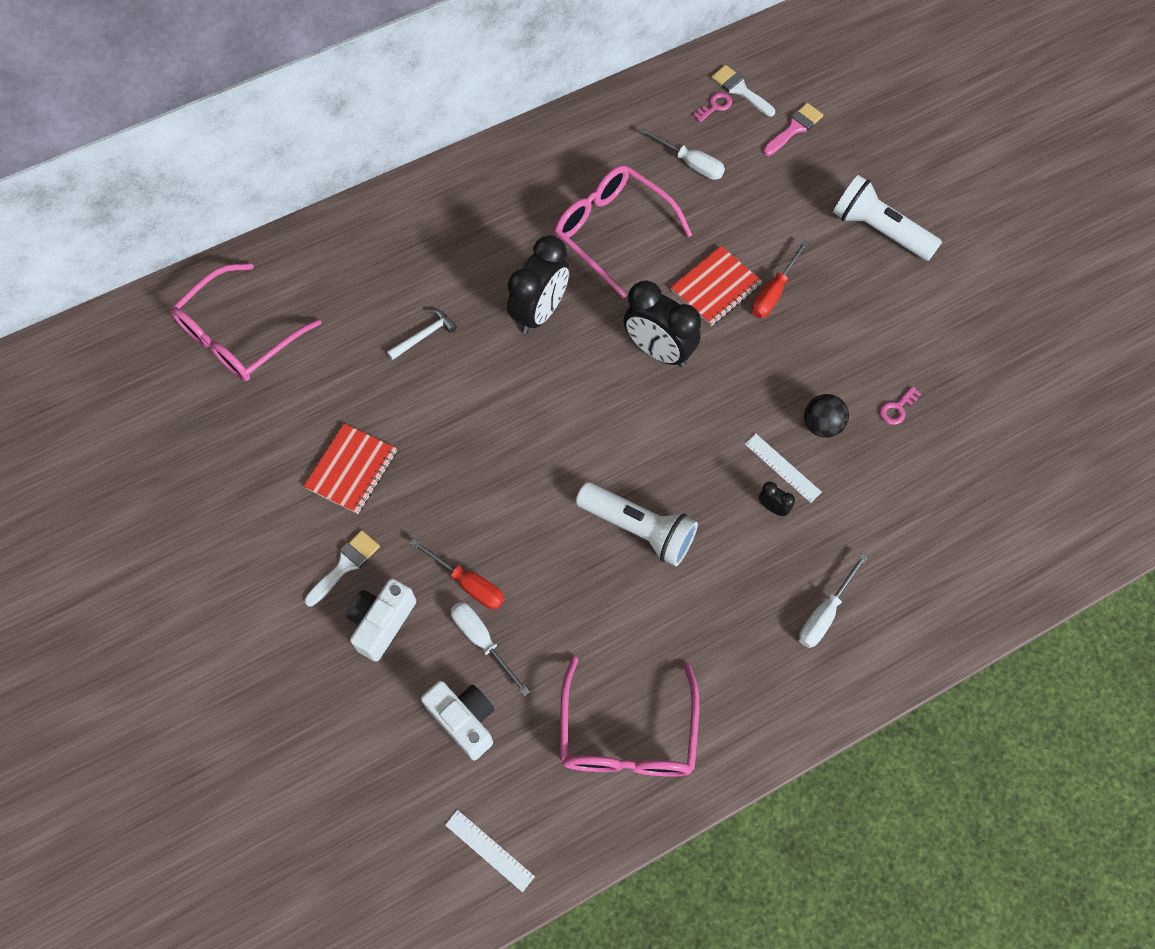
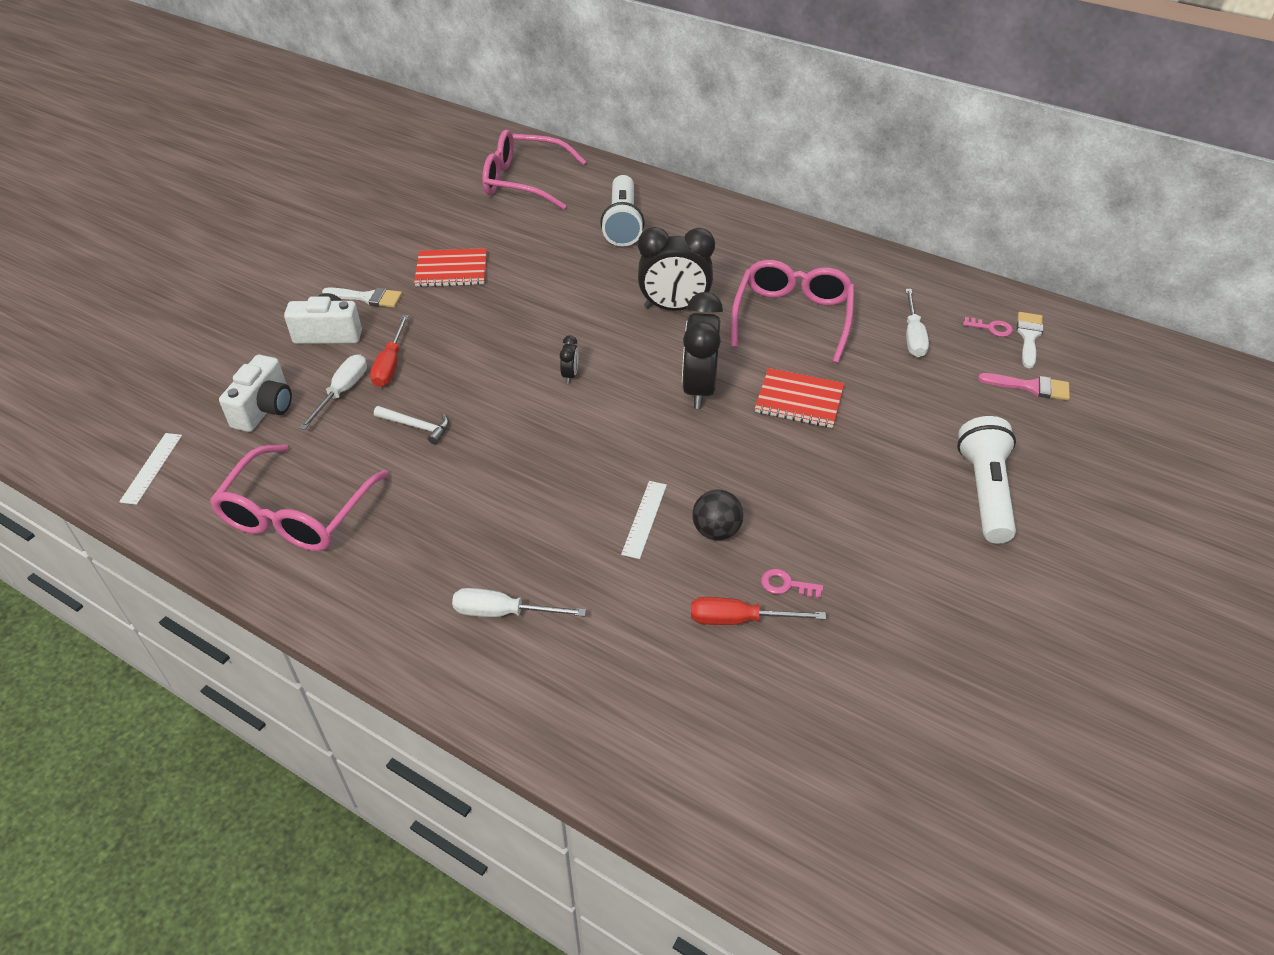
camera: 60 degrees right, 20 degrees down
(424, 335) = (597, 259): white hammer -> white hammer (416, 426)
(627, 735) = (297, 513): pink glasses -> pink glasses turned 45 degrees counterclockwise
(639, 529) = (508, 444): white flashlight -> white flashlight (622, 224)
(773, 292) = (832, 440): red screwdriver -> red screwdriver (739, 620)
(773, 507) = (595, 528): black clock -> black clock (570, 375)

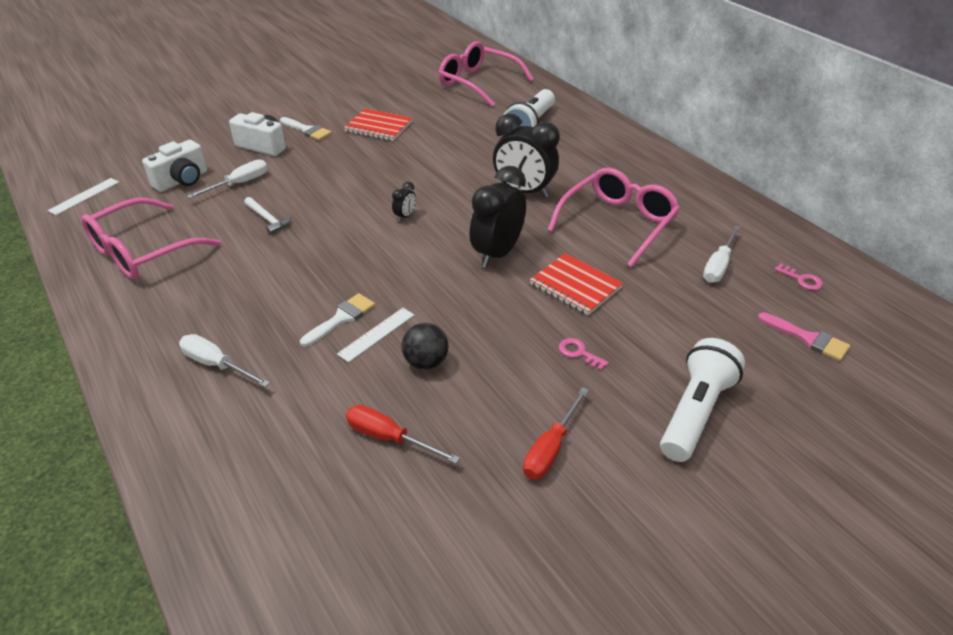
camera: 25 degrees right, 5 degrees down
(390, 364) = (285, 175): red screwdriver -> red screwdriver (551, 448)
(786, 585) = (451, 425): pink key -> pink key (579, 353)
(1028, 336) = (836, 296): white brush -> white brush (341, 318)

